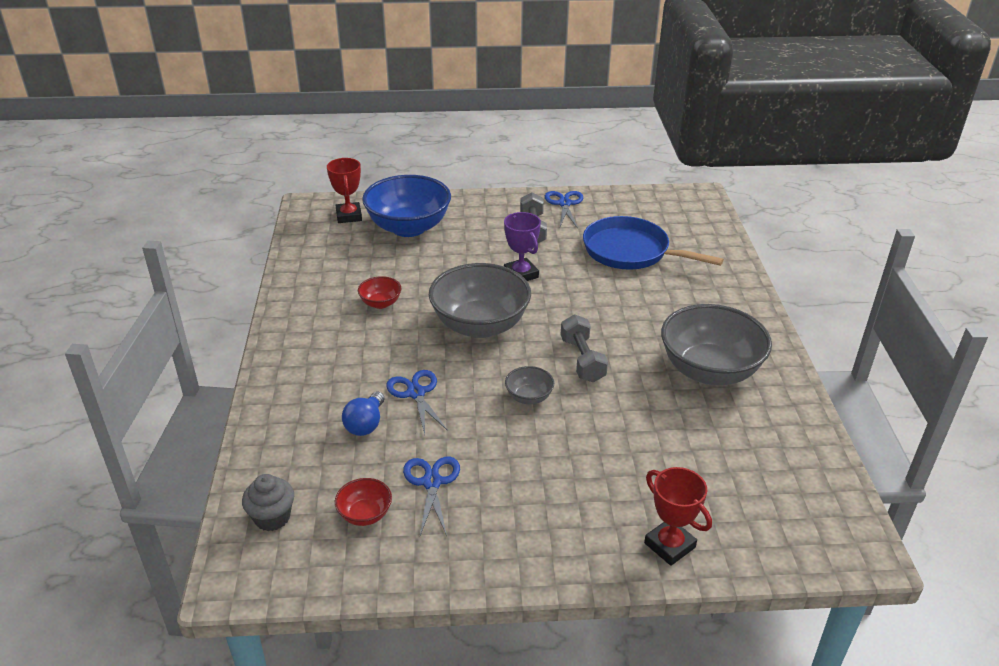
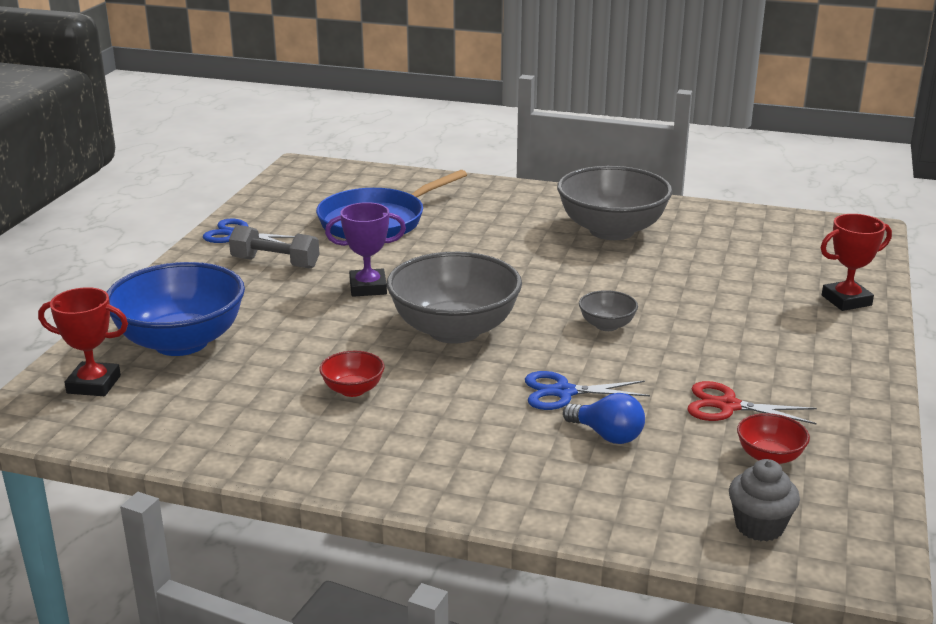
camera: 70 degrees left, 10 degrees down
(432, 482) = (728, 406): blue scissors -> red scissors
(582, 360) = (558, 285): grey dumbbell -> none

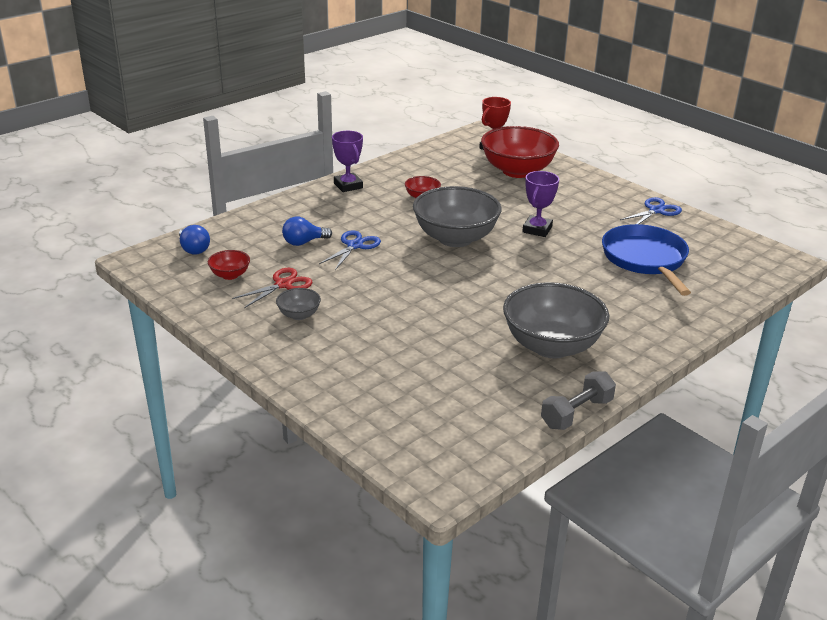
camera: 120 degrees right, 5 degrees up
(181, 342) = (517, 171): blue bowl -> red bowl
(275, 263) = (599, 212): grey dumbbell -> grey dumbbell (576, 413)
(376, 470) = (348, 186): none -> purple trophy
(607, 325) = (409, 285): grey bowl -> grey bowl (299, 315)
(759, 526) = (193, 249): grey cupcake -> blue light bulb
(846, 300) = (338, 394): red trophy -> none

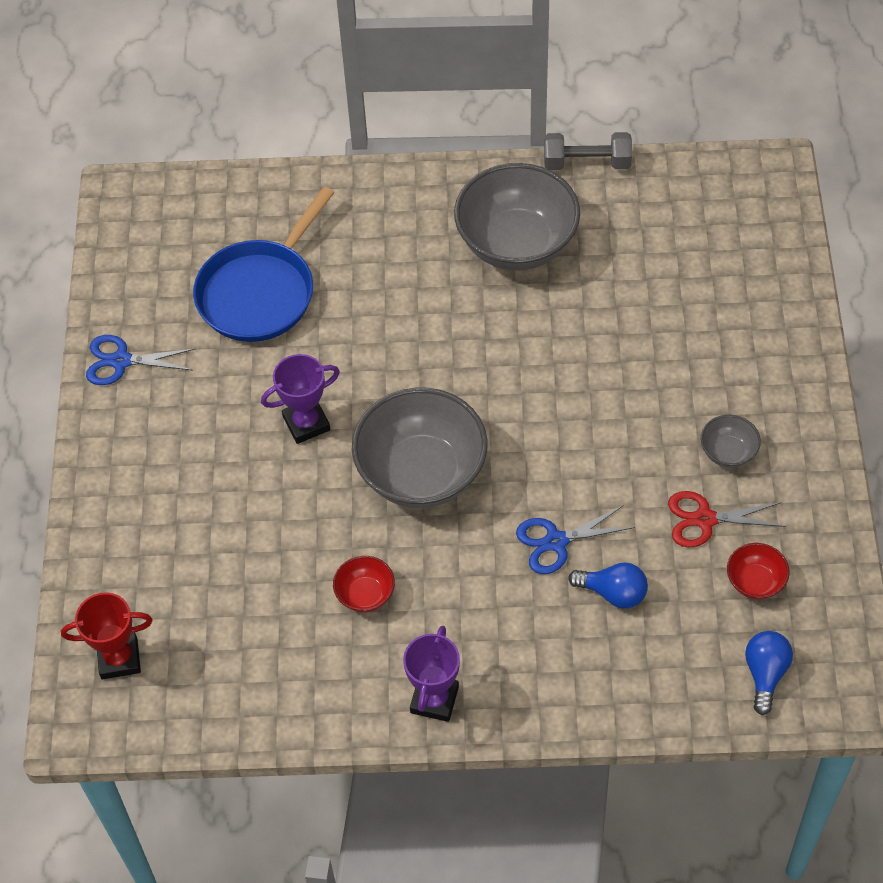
camera: 135 degrees left, 25 degrees up
(517, 171) = (165, 569): red bowl -> none

